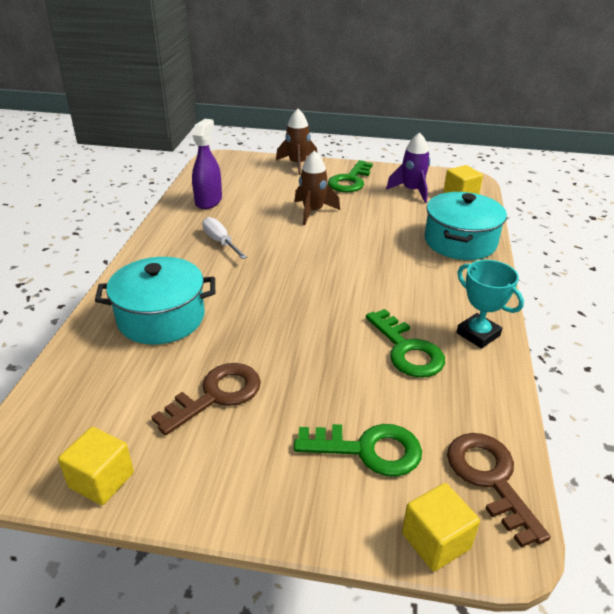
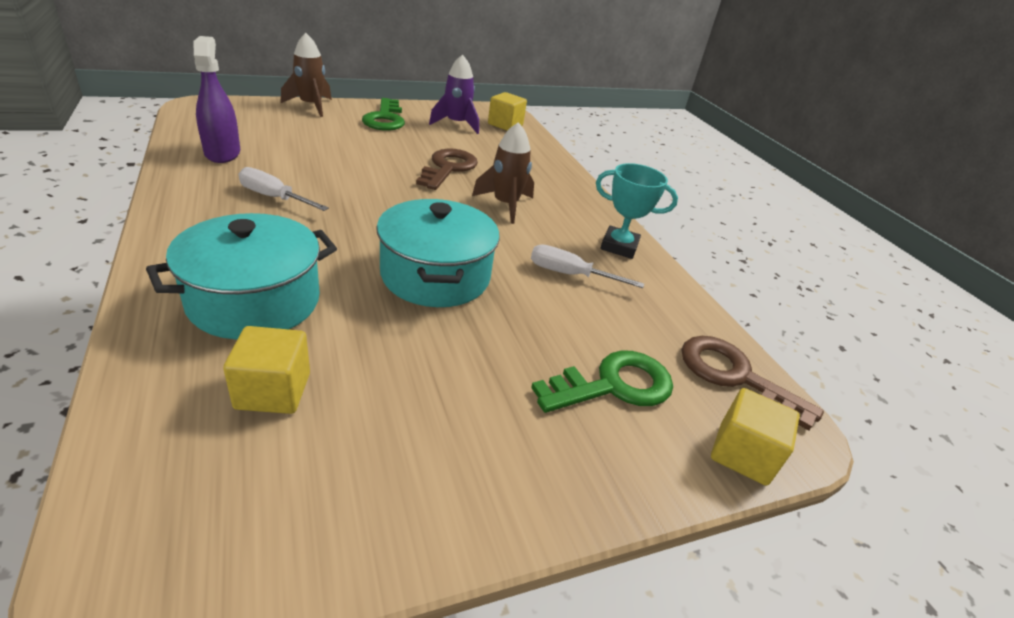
camera: 35 degrees left, 0 degrees up
(101, 480) = (318, 545): yellow cube -> yellow cube (273, 391)
(216, 395) = (402, 377): brown key -> brown key (448, 168)
(313, 211) = (366, 153): brown rocket -> brown rocket (505, 205)
(407, 350) = (570, 275): green key -> white screwdriver
(460, 242) = (538, 166): turquoise pot -> turquoise pot (435, 275)

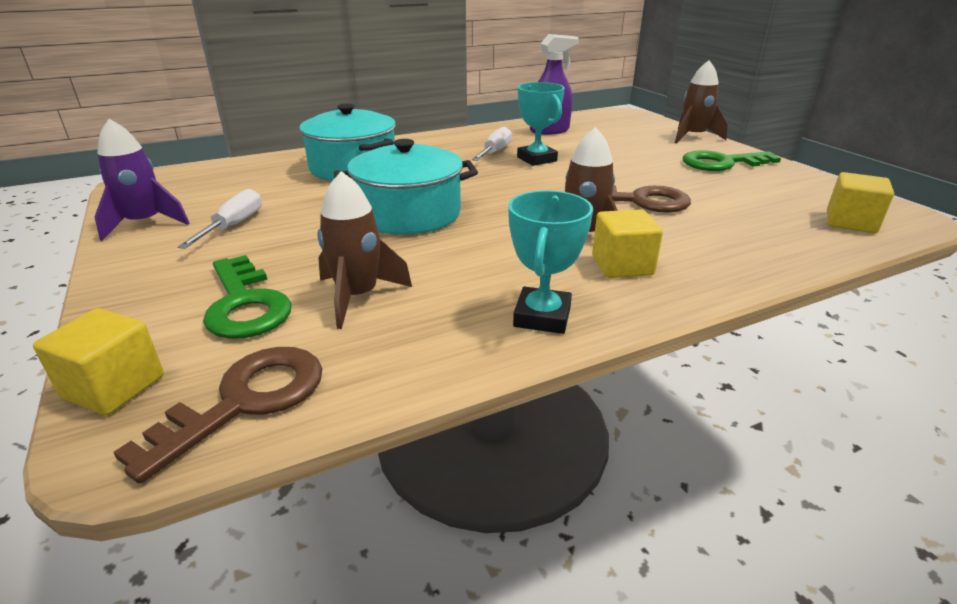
camera: 90 degrees right, 5 degrees down
(273, 391) = (262, 185): yellow cube -> yellow cube (622, 265)
(317, 182) = (536, 159): none -> turquoise trophy
(456, 124) = (783, 194): purple rocket -> purple rocket (145, 223)
(570, 275) = (444, 279): white screwdriver -> white screwdriver (233, 226)
(597, 319) = (358, 296): none -> brown rocket

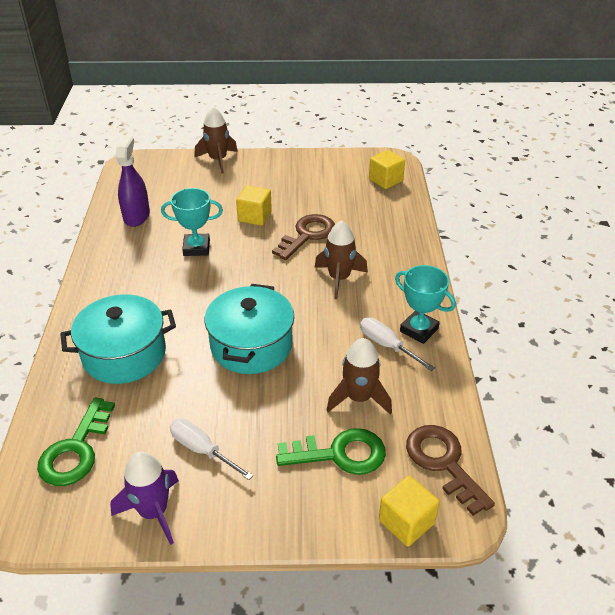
camera: 65 degrees left, 10 degrees up
(494, 152) = (161, 263): white screwdriver -> white screwdriver (387, 346)
(622, 265) = (383, 280): yellow cube -> yellow cube (254, 216)
(722, 163) = (275, 175): green key -> green key (76, 450)

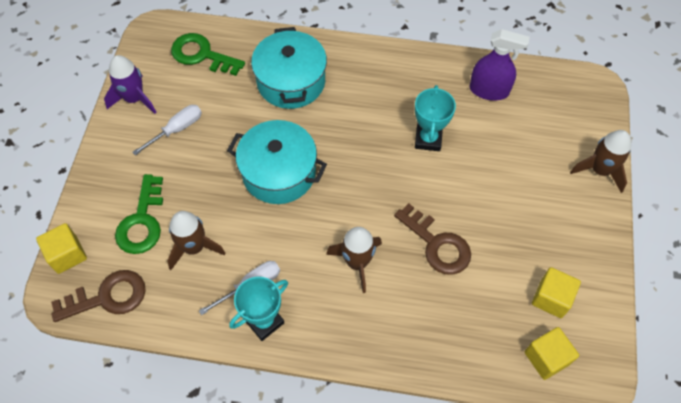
camera: 100 degrees right, 20 degrees up
(254, 216) = (478, 196): yellow cube -> yellow cube (551, 298)

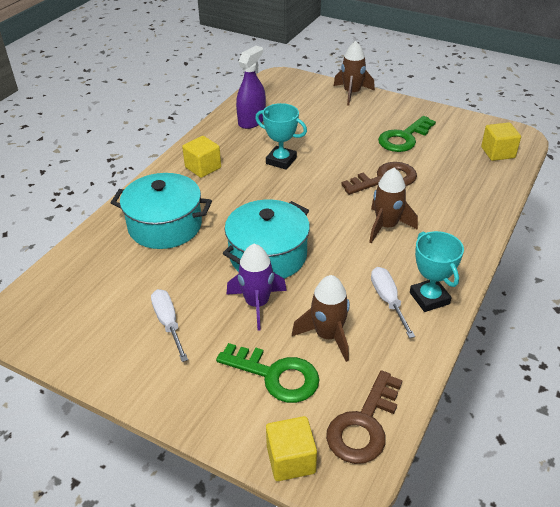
camera: 70 degrees left, 20 degrees down
(107, 297) = (364, 425): brown key -> brown key turned 150 degrees counterclockwise
(134, 99) = (99, 354): purple rocket -> purple rocket (257, 304)
(202, 55) = (80, 284): green key -> green key (404, 138)
(551, 298) = (450, 139): yellow cube -> yellow cube (203, 167)

